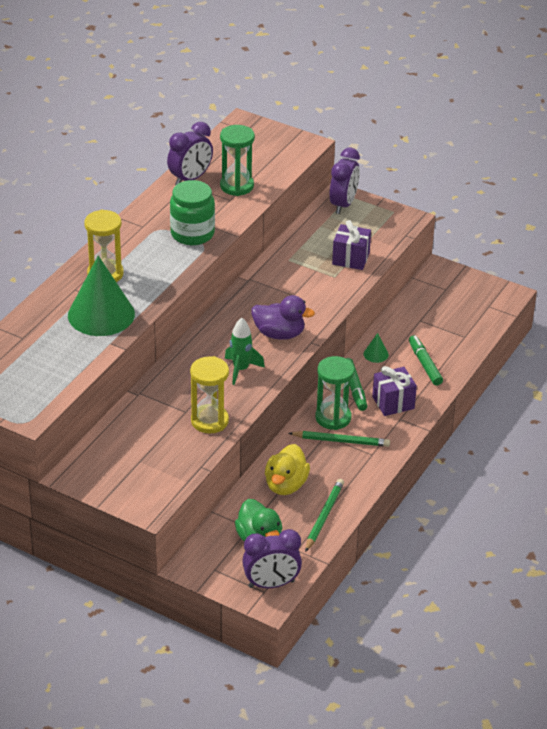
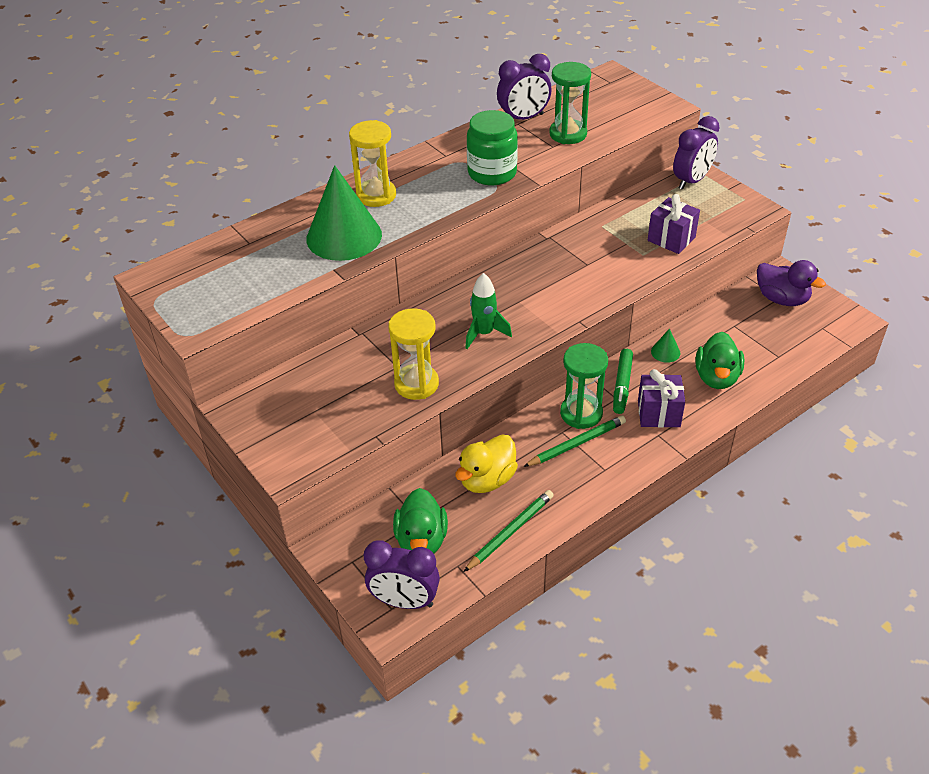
camera: 25 degrees right, 5 degrees up
(279, 334) = (548, 304): purple duck -> purple duck (782, 299)
(341, 441) = (577, 443): green pencil -> green pencil turned 60 degrees counterclockwise
(425, 364) = (716, 377): green marker -> green duck

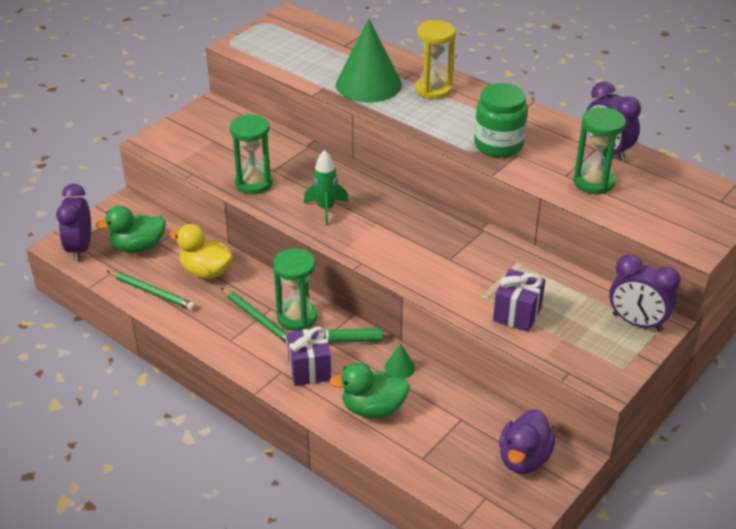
camera: 75 degrees right, 5 degrees down
(416, 384) = (254, 183): yellow hourglass -> green hourglass

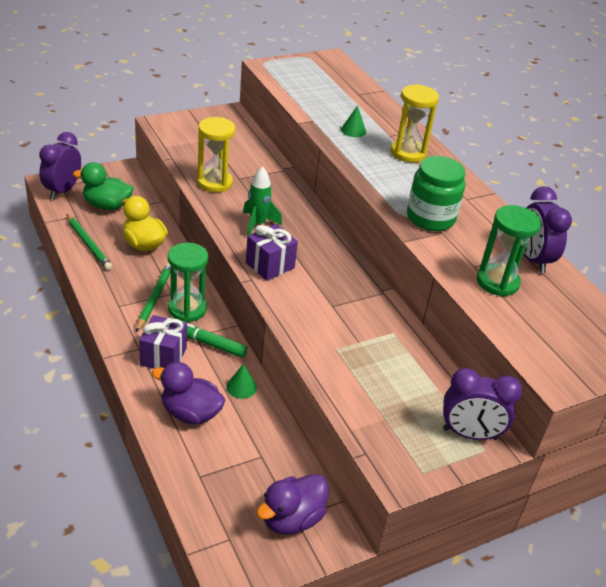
camera: 20 degrees right, 0 degrees up
(254, 183) = (214, 182): green hourglass -> yellow hourglass
(258, 319) = (154, 298): green pencil -> green pencil turned 150 degrees counterclockwise
(368, 84) = (353, 130): green cone -> green cone, size x0.40
(373, 409) = (190, 413): green duck -> purple duck
(517, 314) = (357, 378): purple gift -> purple gift (270, 265)
(637, 322) = (469, 434): purple clock -> purple clock turned 45 degrees counterclockwise

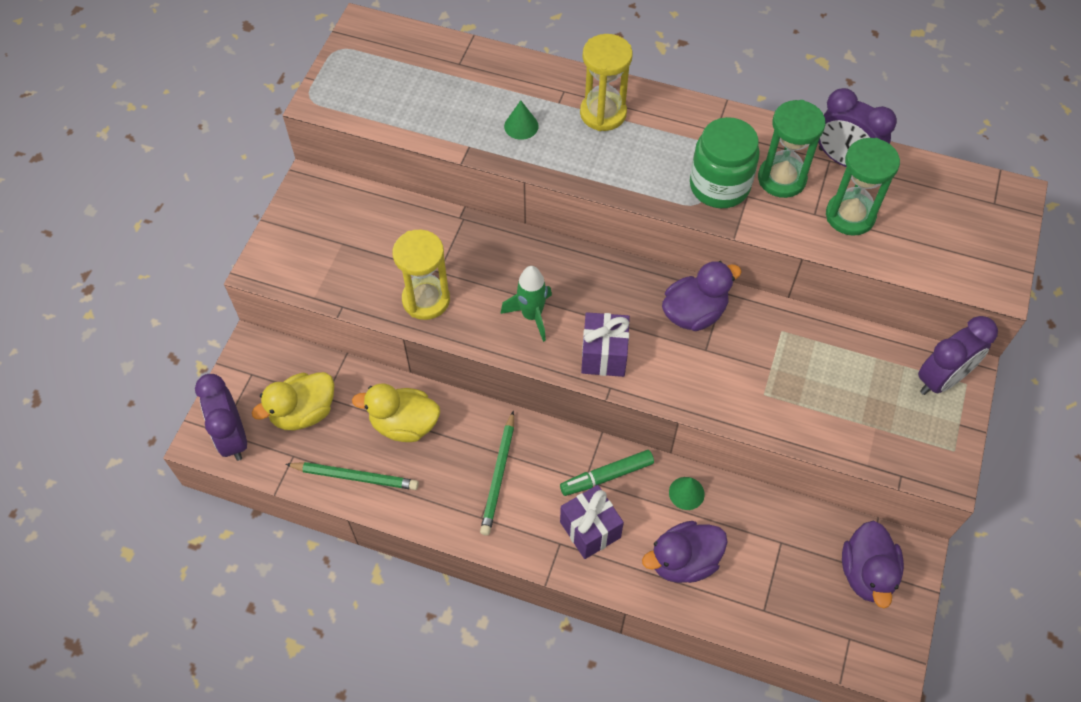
camera: 40 degrees left, 20 degrees up
(107, 205) = (303, 412): green duck -> yellow duck
(154, 298) = (498, 476): green pencil -> green pencil turned 135 degrees counterclockwise
(187, 309) = (541, 459): green hourglass -> green hourglass (781, 179)
(351, 287) = (694, 313): none -> purple duck

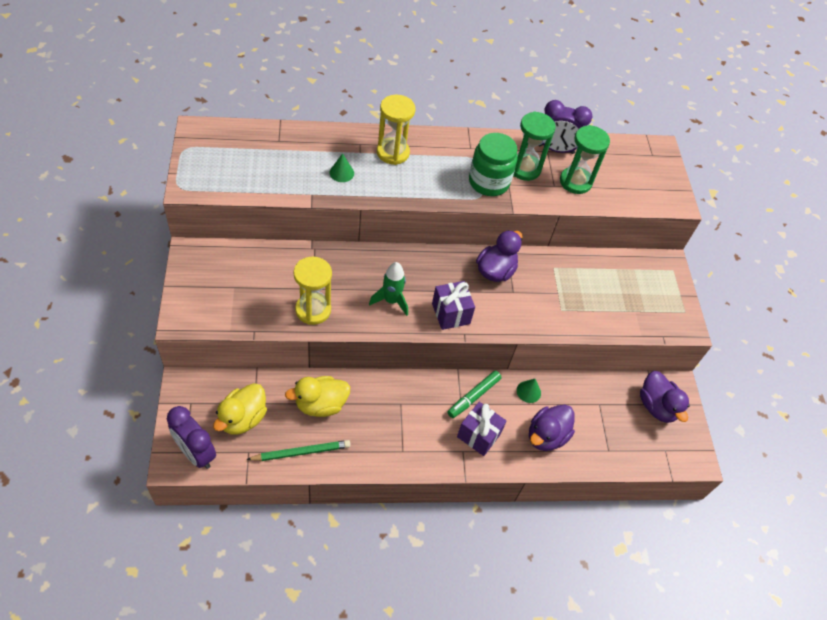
camera: 30 degrees left, 5 degrees down
(498, 476) = (402, 419): green pencil -> none
(941, 379) = (658, 271): purple clock -> none

